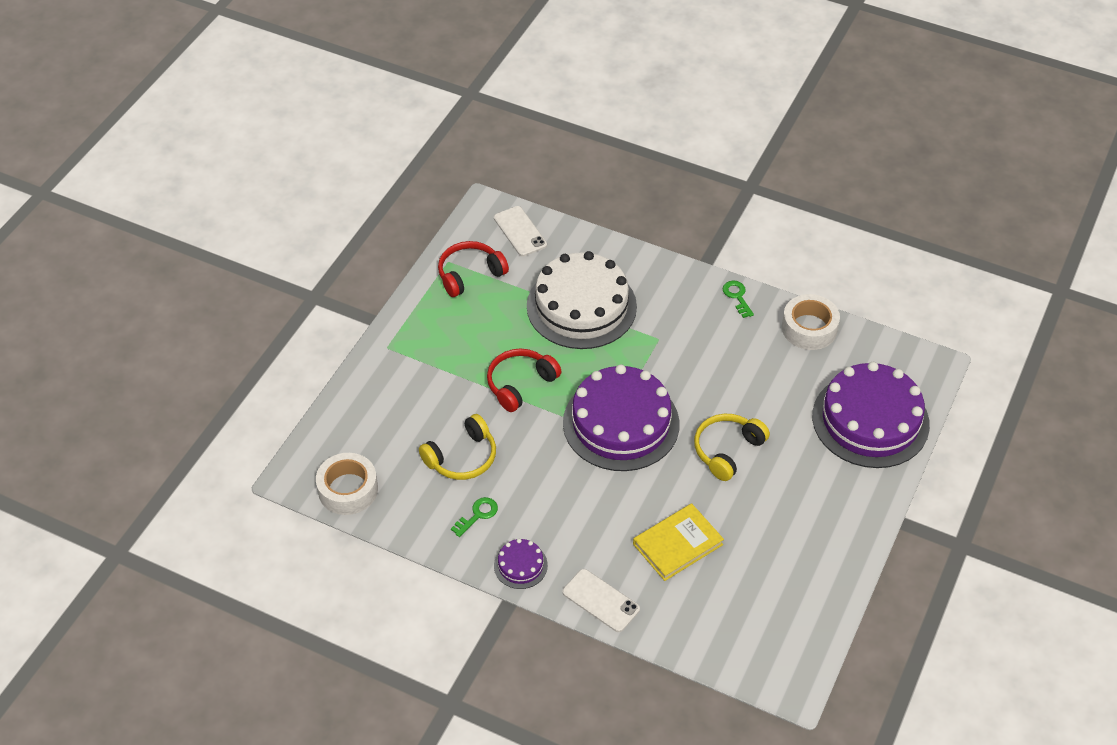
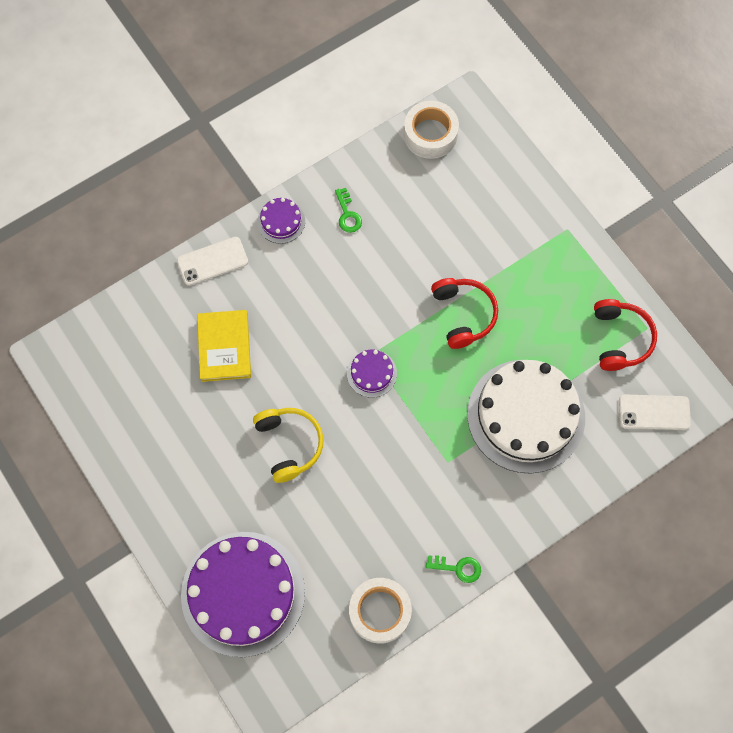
camera: 120 degrees right, 20 degrees up
(462, 457) = (412, 230): yellow headphones -> none
(621, 423) = (371, 373): purple cake -> purple cake, size x0.43

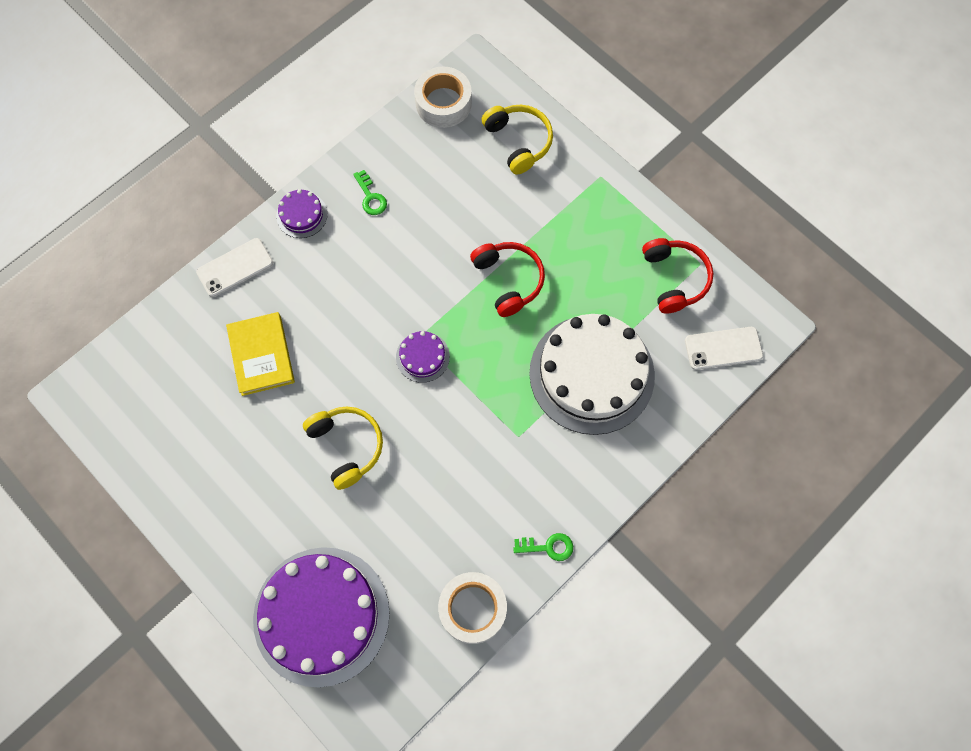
camera: 10 degrees left, 0 degrees up
(495, 183) = (518, 142): none -> yellow headphones

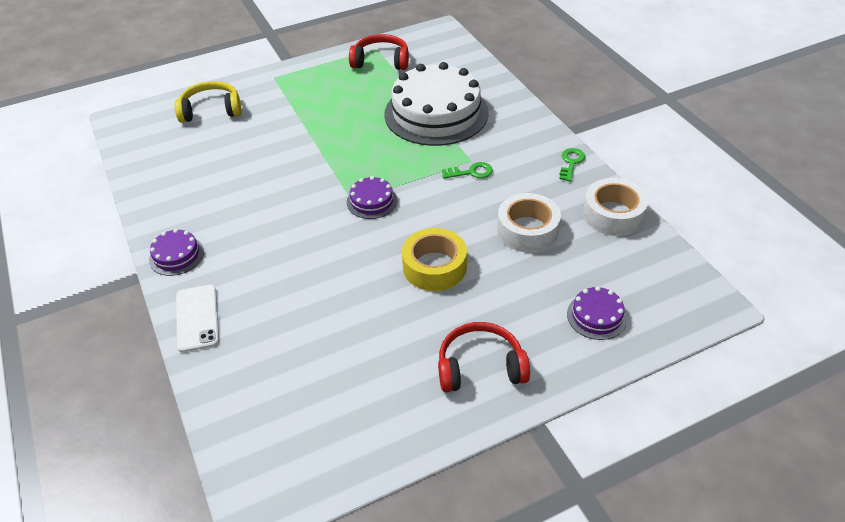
camera: 70 degrees left, 25 degrees down
(261, 355) = (308, 313): yellow book -> none
(321, 616) = (596, 316): purple cake -> purple cake, size x0.43
(346, 446) = (434, 267): yellow headphones -> yellow tape
(370, 197) = (194, 205): green key -> green key (471, 172)
(443, 103) = (139, 143): white tape -> white tape (527, 230)
(508, 280) = (331, 139): red headphones -> red headphones (480, 367)
(723, 348) = (447, 52): white phone -> none

